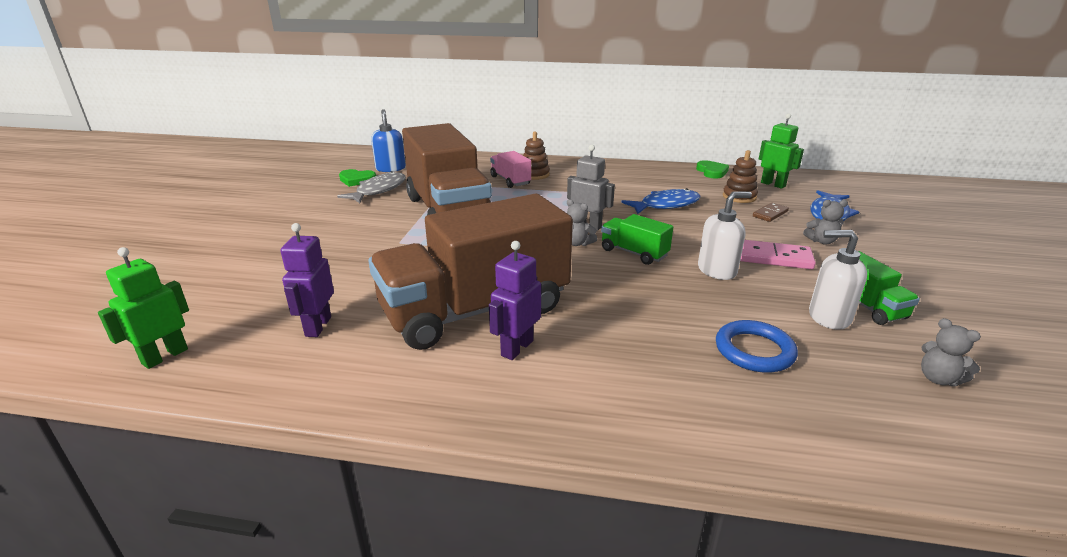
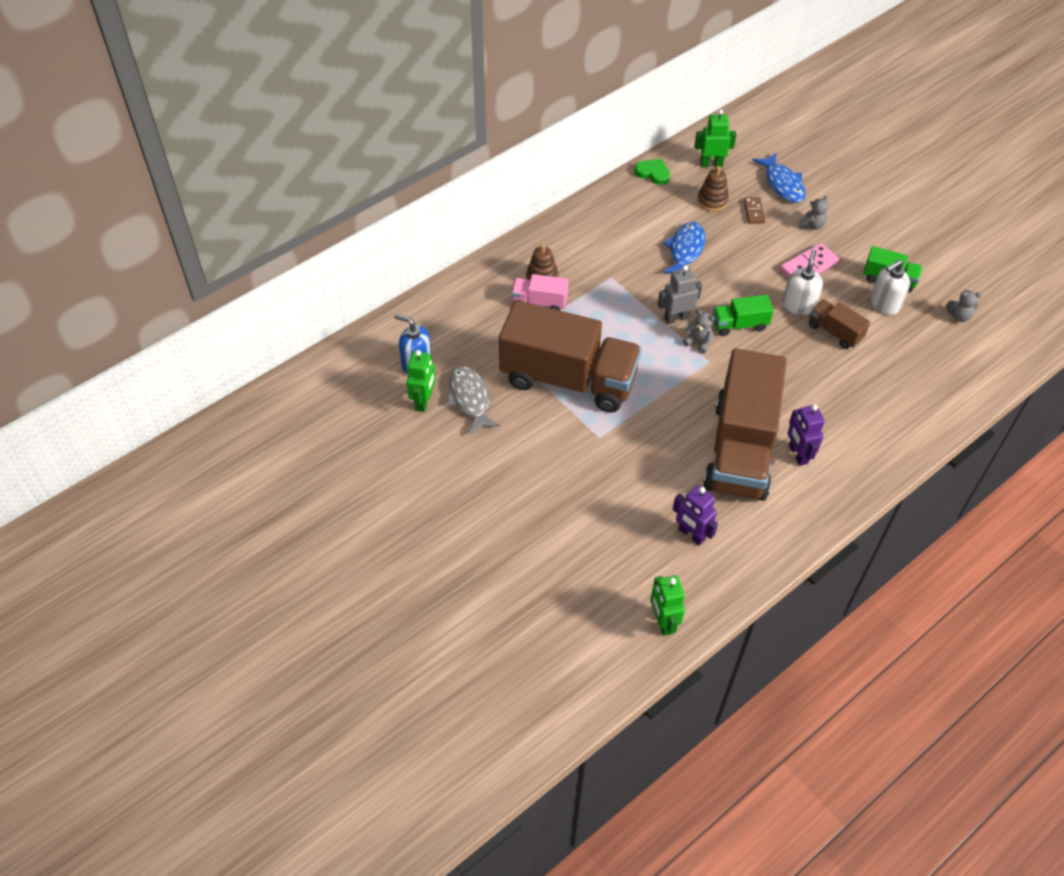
camera: 50 degrees left, 25 degrees up
(357, 180) = (424, 401): green heart -> green robot
(577, 243) = (698, 342): grey teddy bear -> grey teddy bear turned 135 degrees counterclockwise
(726, 303) = (835, 332): none -> brown truck
(754, 350) = (884, 360): blue ring -> none

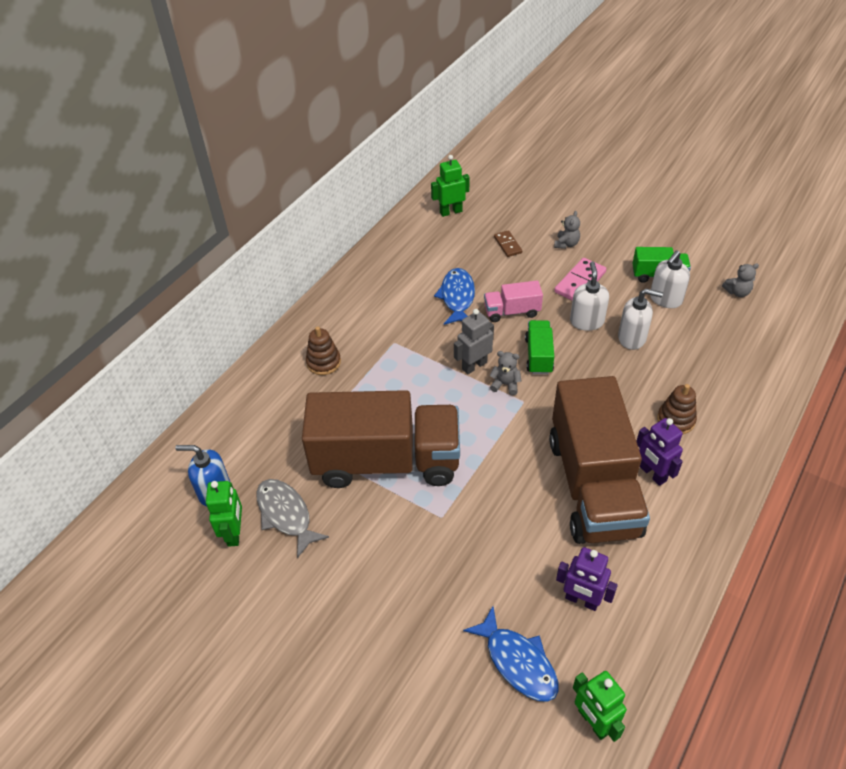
camera: 15 degrees left, 5 degrees down
(539, 302) = (328, 387): pink truck -> pink truck (512, 311)
(653, 173) = (399, 233): green heart -> none
(712, 201) = (465, 245): brown stacking toy -> brown stacking toy (675, 420)
(739, 325) = (538, 356): green truck -> green truck turned 120 degrees clockwise
(782, 184) = (524, 214): blue fish -> blue fish (518, 662)
(835, 332) = (632, 338): brown truck -> white soap dispenser

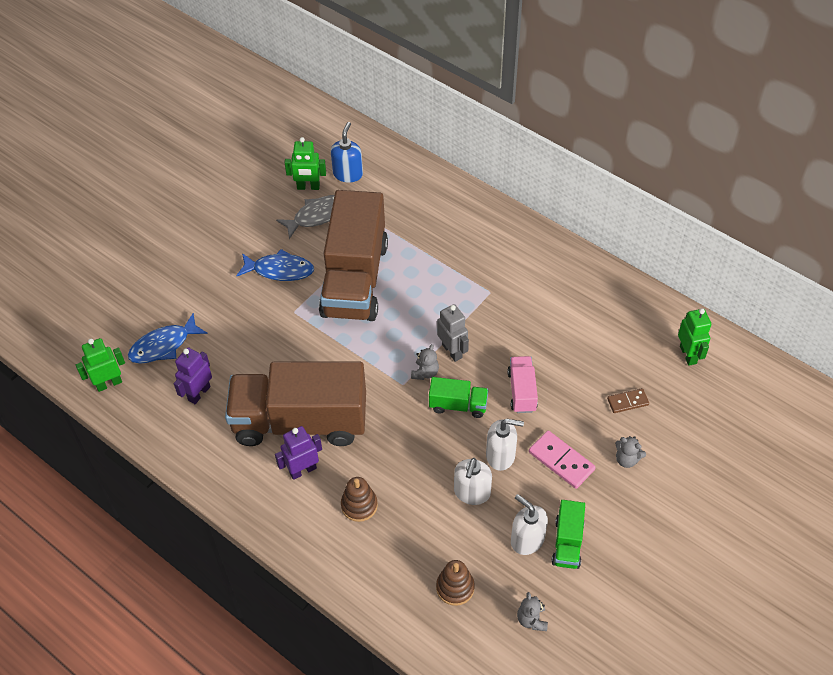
camera: 95 degrees right, 5 degrees up
(323, 362) = (472, 240): brown stacking toy -> brown stacking toy (455, 587)
(457, 297) = (547, 347): blue fish -> blue fish (279, 270)

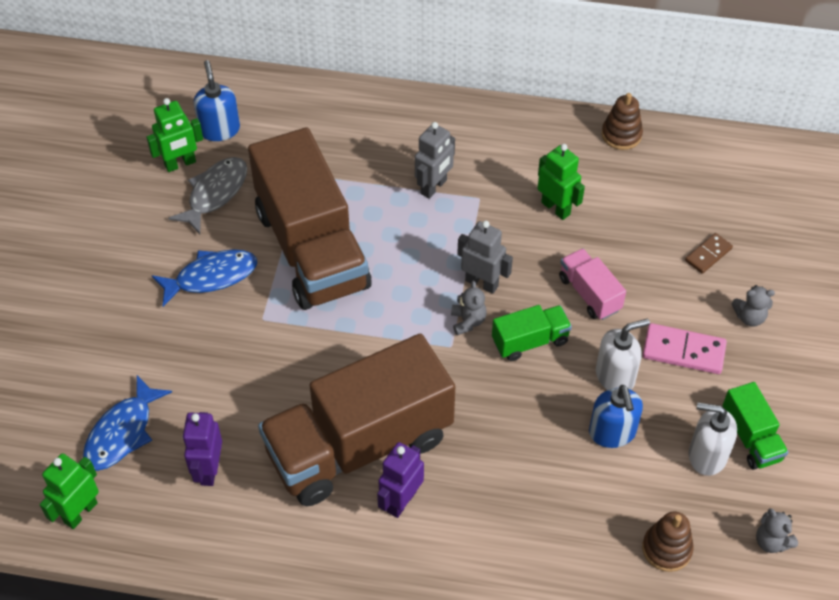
camera: 30 degrees left, 0 degrees up
(359, 505) = (495, 509): brown stacking toy -> brown stacking toy (621, 135)
(464, 271) = (434, 187): none -> grey robot
(472, 492) = (612, 433): white soap dispenser -> blue soap dispenser
(688, 355) = (735, 177): green robot -> green robot (556, 208)

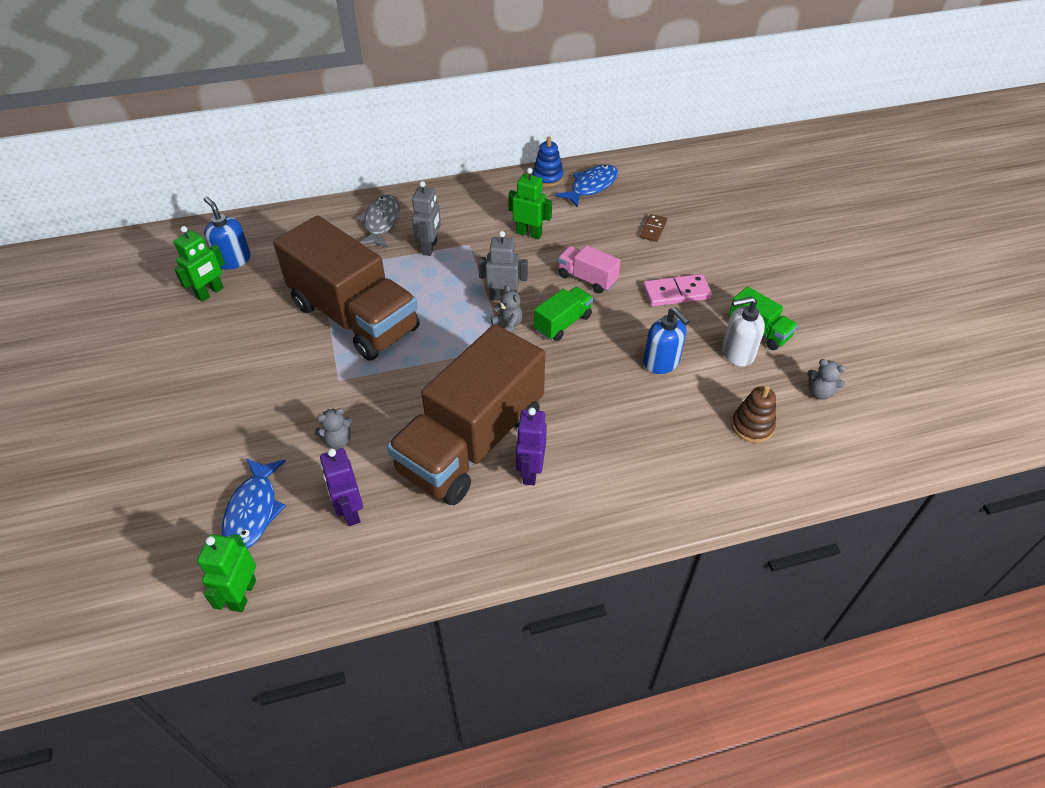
camera: 25 degrees left, 5 degrees down
(211, 277) = (278, 364): blue fish -> blue fish (591, 186)
(215, 193) = (251, 304): grey fish -> grey fish (381, 222)
(615, 376) = (639, 325): white soap dispenser -> none
(621, 135) = (547, 177): brown stacking toy -> blue stacking toy
(749, 317) = (706, 257): grey teddy bear -> grey teddy bear (338, 441)

